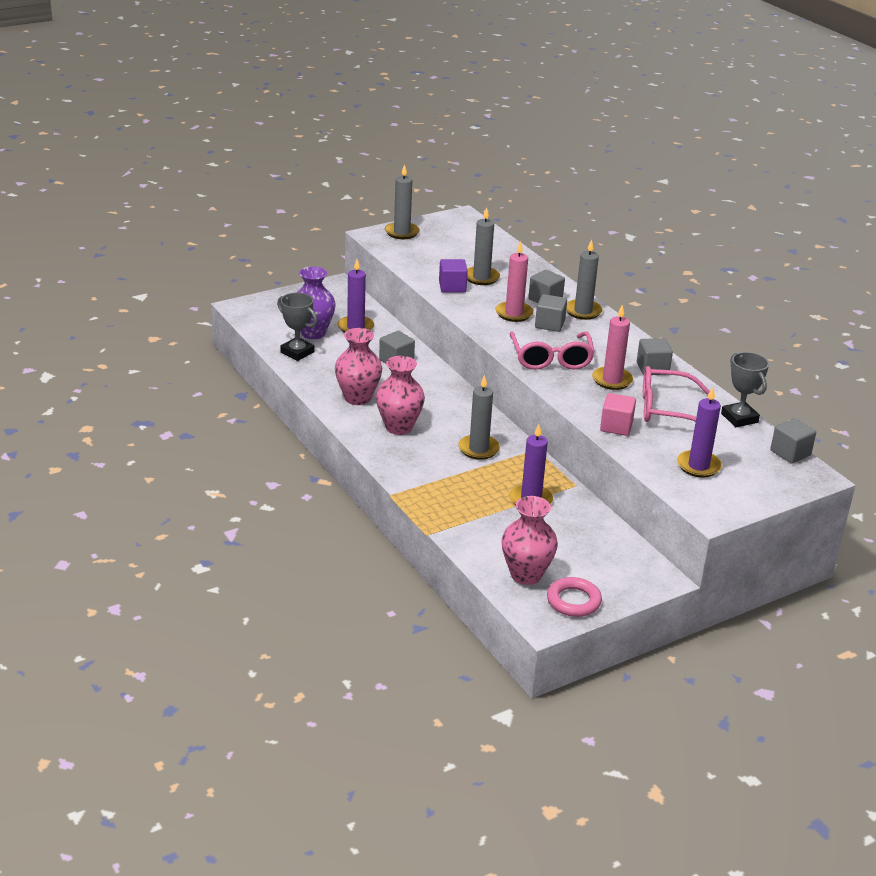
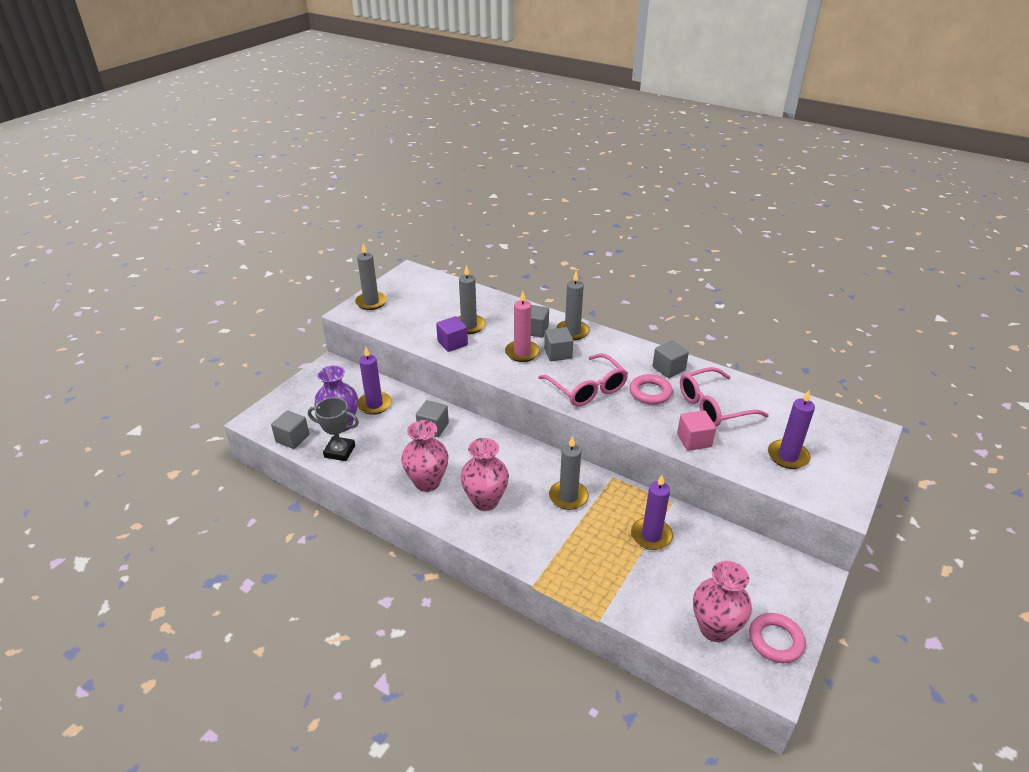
camera: 25 degrees left, 5 degrees up
(612, 380) = (650, 392): pink candle -> pink ring
(739, 418) = (770, 393): grey trophy -> none
(790, 453) = (834, 414): grey cube -> grey cube (292, 438)

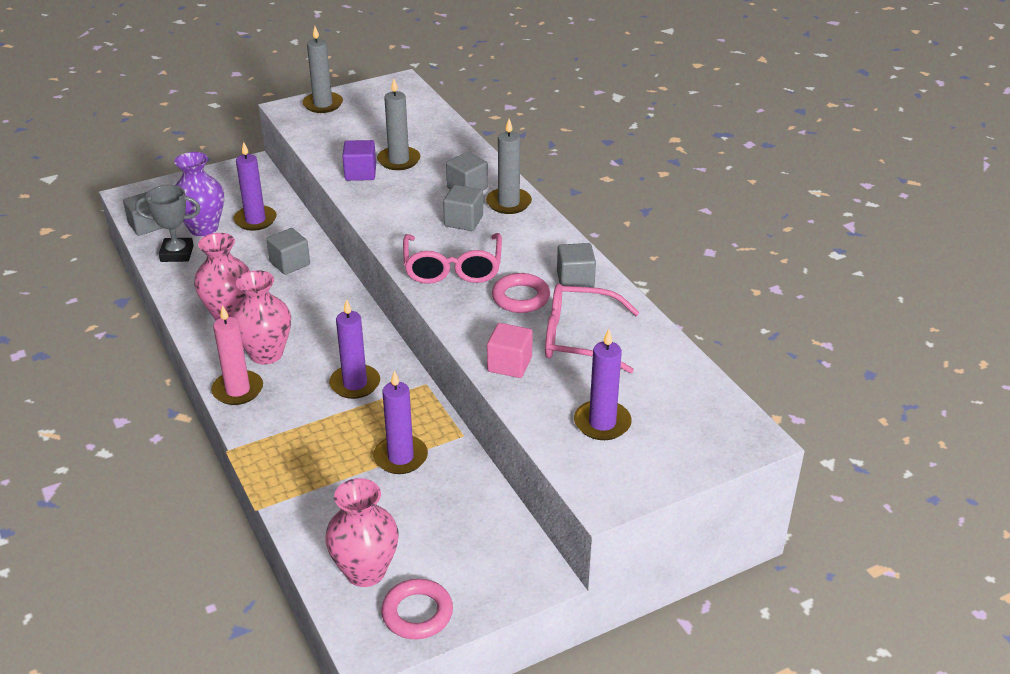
camera: 30 degrees right, 0 degrees up
(339, 451) = (177, 253): grey trophy -> grey trophy turned 45 degrees counterclockwise
(522, 353) = (424, 207): pink candle -> pink candle (238, 390)
(568, 497) = (355, 384): grey candle -> purple candle

